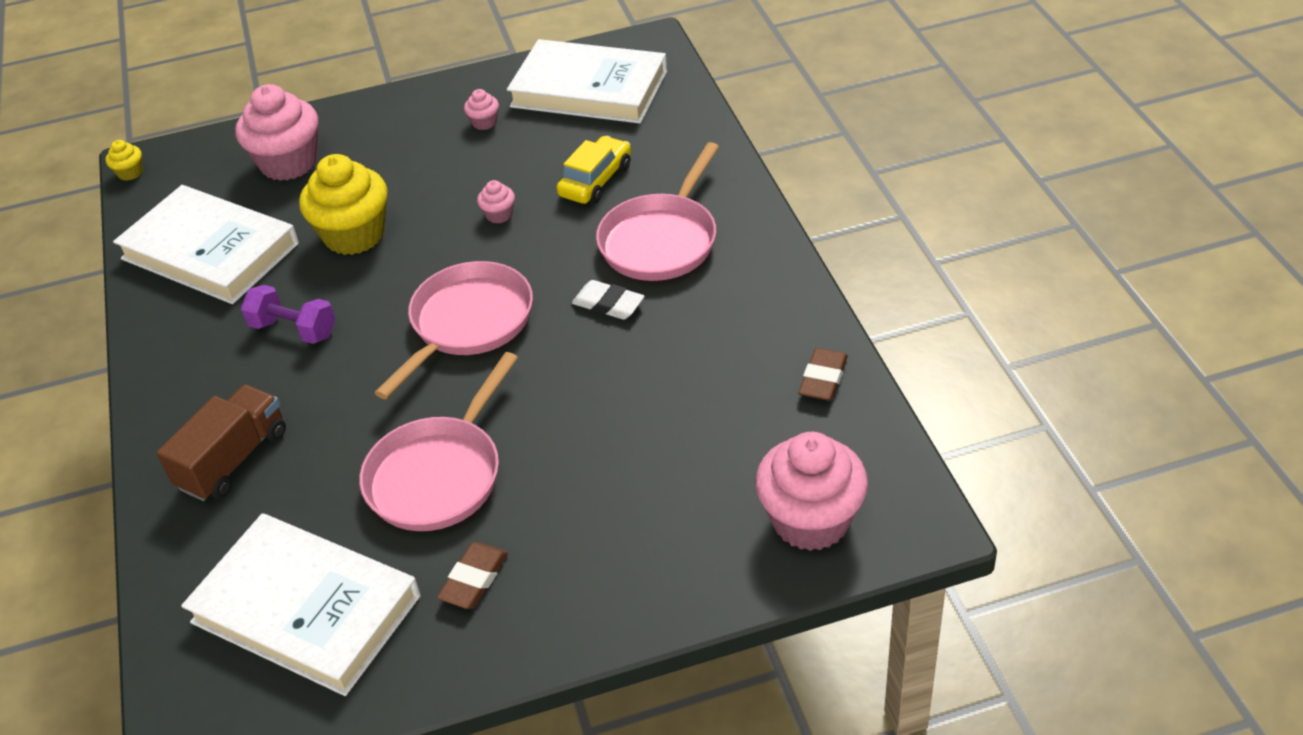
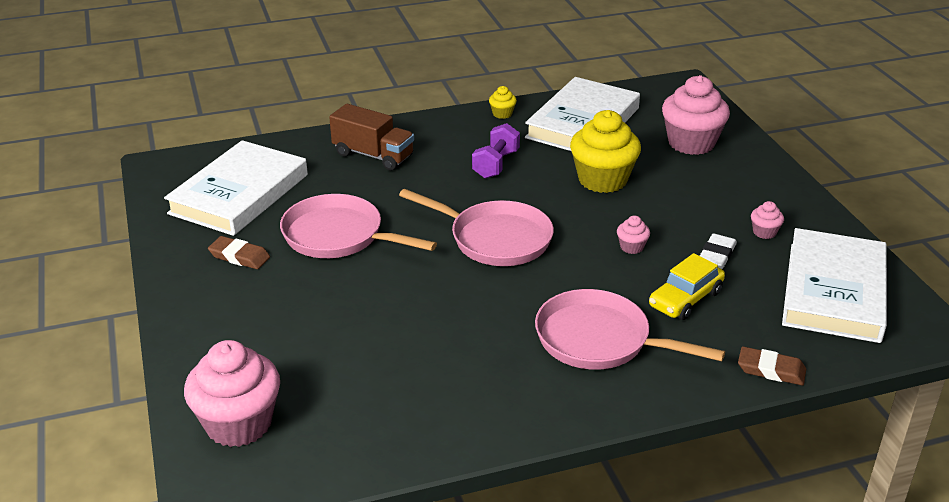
camera: 85 degrees right, 10 degrees down
(130, 173) = (671, 82): yellow cupcake -> yellow cupcake (502, 114)
(595, 181) = (685, 299): yellow car -> yellow car turned 105 degrees clockwise
(608, 304) = (513, 310): white eraser -> white eraser (716, 255)
(823, 378) = (402, 440): brown eraser -> brown eraser (771, 370)

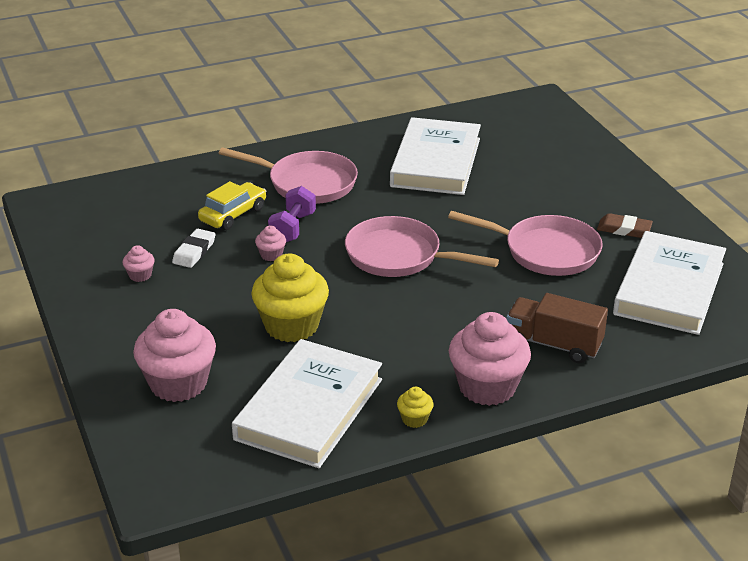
camera: 175 degrees right, 0 degrees up
(238, 424) = (548, 128): pink cupcake -> pink cupcake (487, 387)
(495, 164) = (411, 339): purple dumbbell -> purple dumbbell (293, 228)
(771, 370) = (183, 171): brown eraser -> none
(833, 291) = (104, 226): white book -> white book (436, 162)

